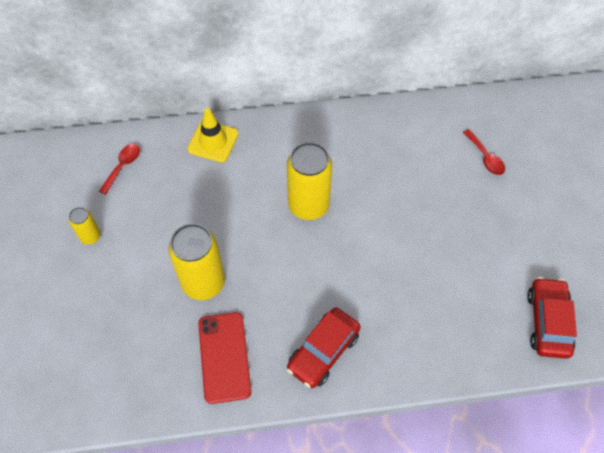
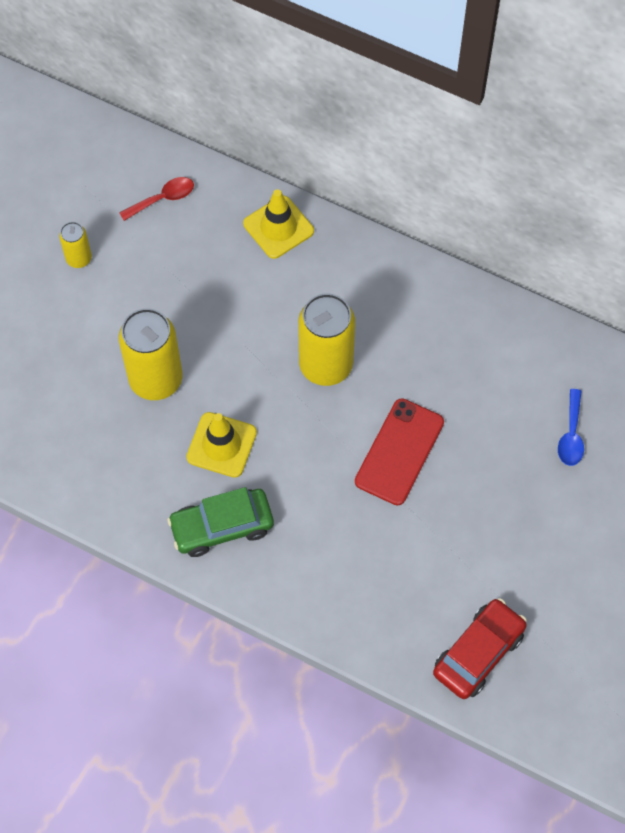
camera: 35 degrees right, 5 degrees up
(224, 357) = (122, 468): red phone -> red phone (399, 452)
(281, 297) = (221, 445): none -> yellow traffic cone
(323, 351) = (222, 527): red car -> green car
(485, 157) = (571, 435): red spoon -> blue spoon

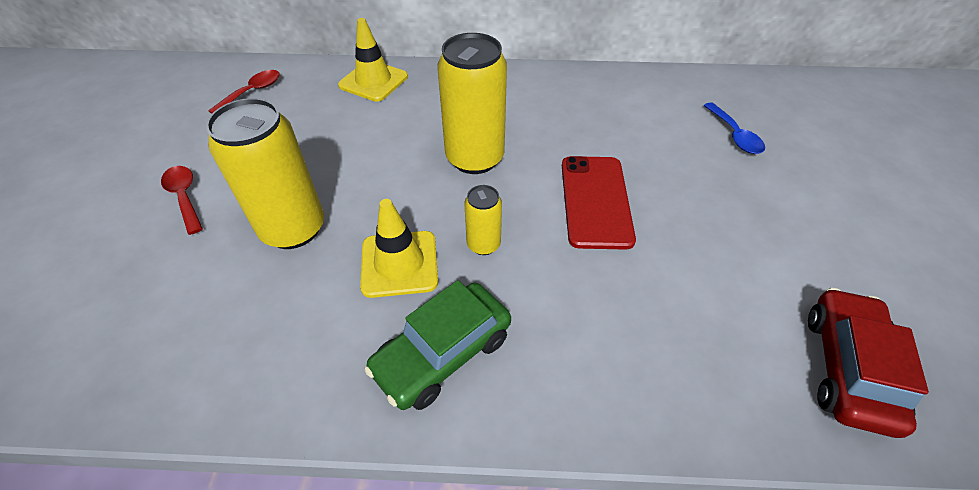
camera: 25 degrees left, 15 degrees down
(79, 258) = (171, 156): yellow can -> yellow can (483, 244)
(82, 312) = (185, 197): none -> red spoon

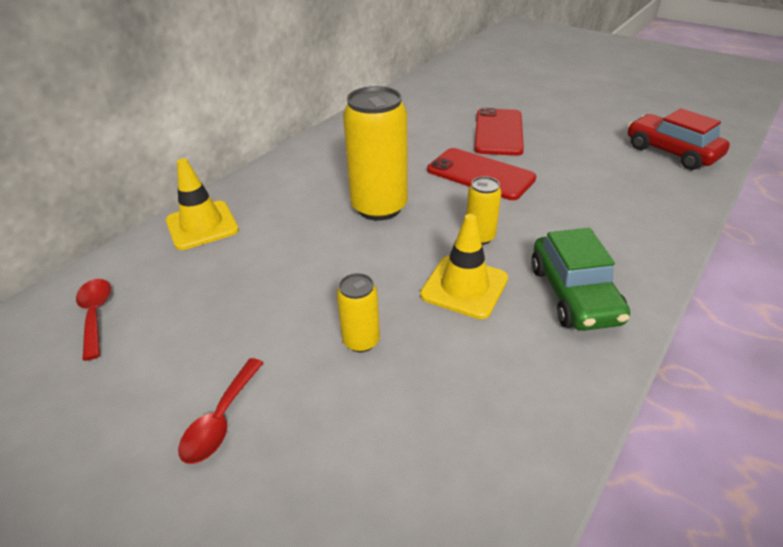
camera: 55 degrees left, 10 degrees down
(185, 197) = (221, 420): red spoon -> red spoon turned 75 degrees counterclockwise
(293, 229) = (361, 341): yellow can -> yellow can, size x0.50
(698, 181) = (498, 132): none -> red phone
(734, 135) = (470, 104): blue spoon -> none

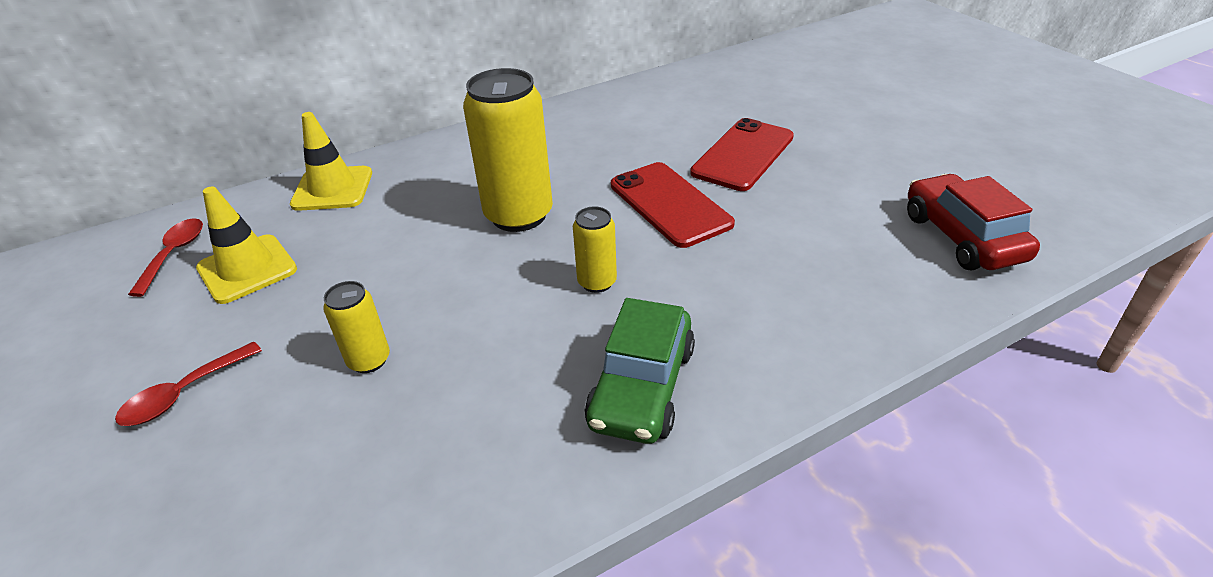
camera: 25 degrees right, 0 degrees up
(464, 287) = (525, 336): yellow traffic cone -> yellow traffic cone (247, 269)

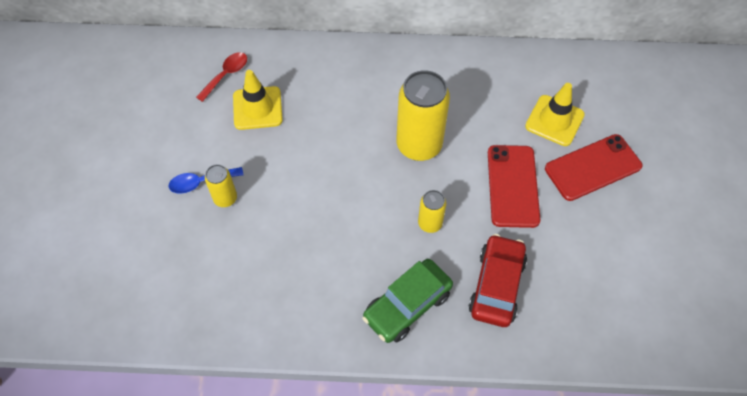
camera: 30 degrees right, 20 degrees up
(184, 393) = (201, 182): red spoon -> blue spoon
(332, 189) = (327, 62): yellow traffic cone -> yellow traffic cone (554, 120)
(369, 360) = (289, 210): yellow can -> yellow can (225, 198)
(962, 237) = (670, 315): red car -> red car (496, 285)

